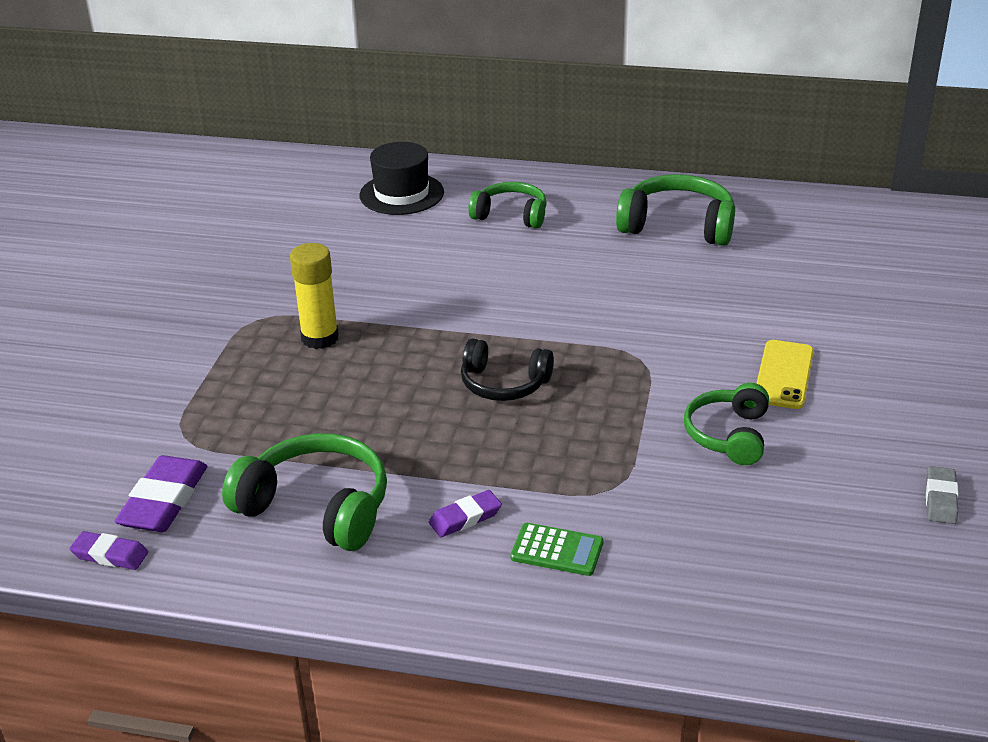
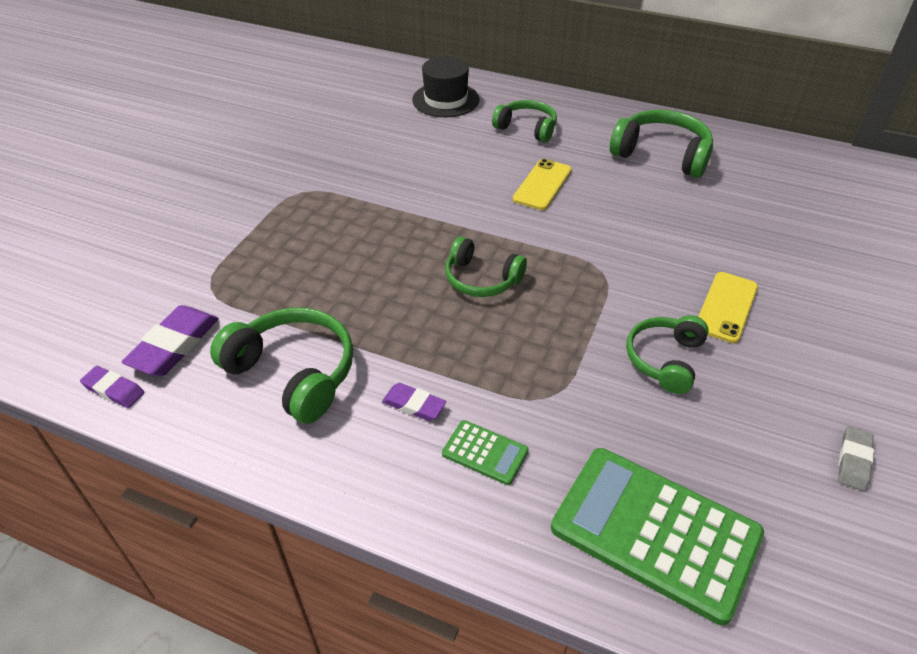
camera: 10 degrees right, 10 degrees up
(320, 338) = (345, 215): yellow glue stick -> none
(465, 518) = (414, 405): purple eraser -> purple eraser turned 45 degrees clockwise
(504, 384) = (481, 279): black headphones -> green headphones
(547, 275) = (542, 185): none -> yellow phone
(753, 592) = (655, 532): none -> green calculator

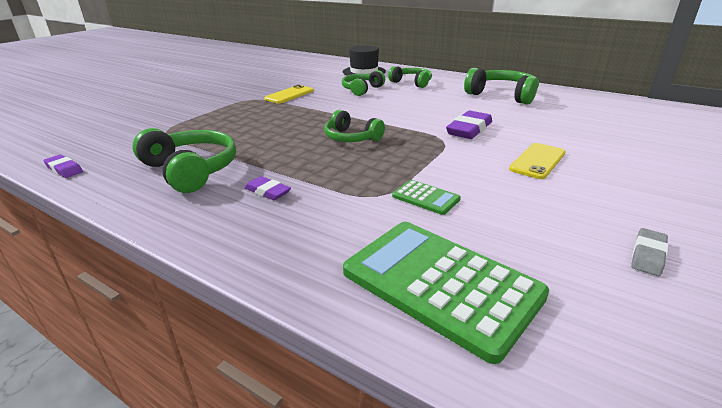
camera: 10 degrees right, 15 degrees down
(174, 345) = (121, 153): purple eraser -> purple eraser (469, 129)
(485, 452) = (309, 221): green calculator -> green calculator (425, 198)
(542, 185) = (413, 103): yellow phone -> yellow phone (289, 95)
(665, 359) = (479, 183): green headphones -> green headphones (362, 89)

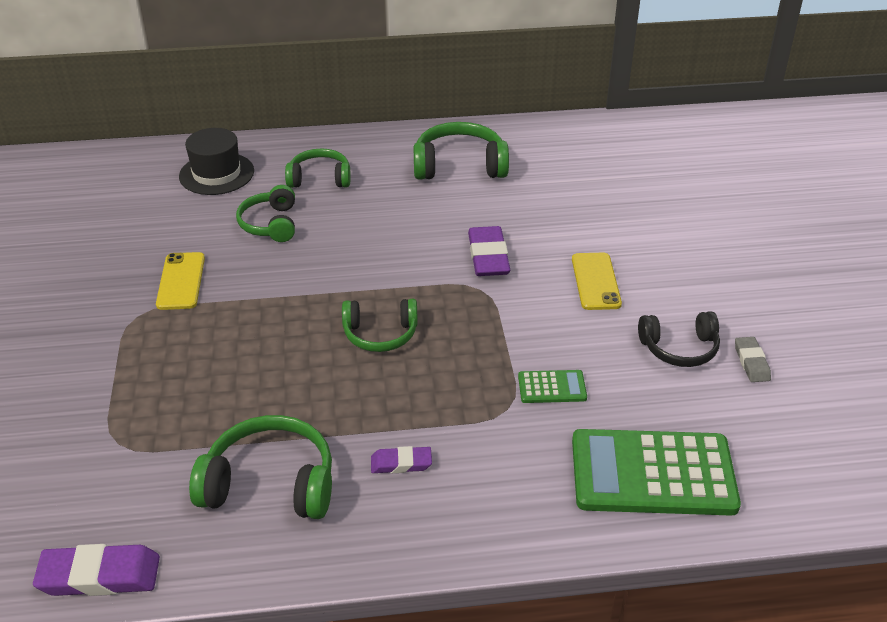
camera: 40 degrees left, 10 degrees up
(64, 169) = (99, 576): purple eraser -> purple eraser, size x1.70
(572, 218) = (679, 348): none -> black headphones

